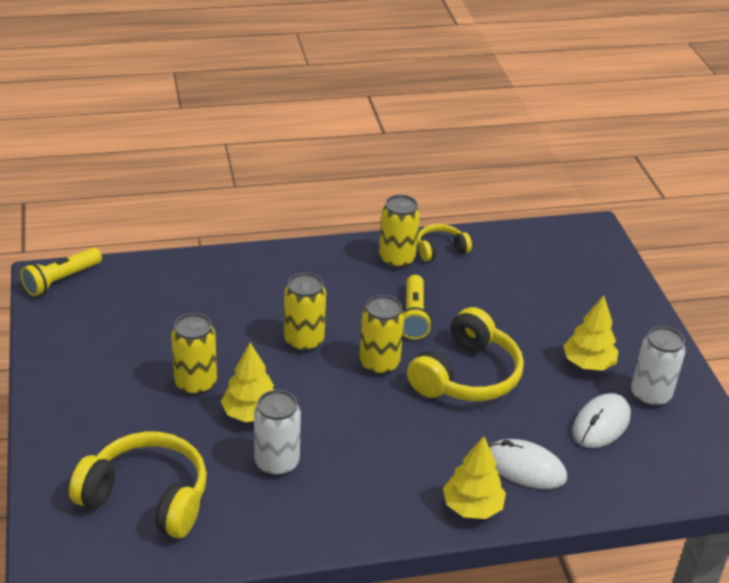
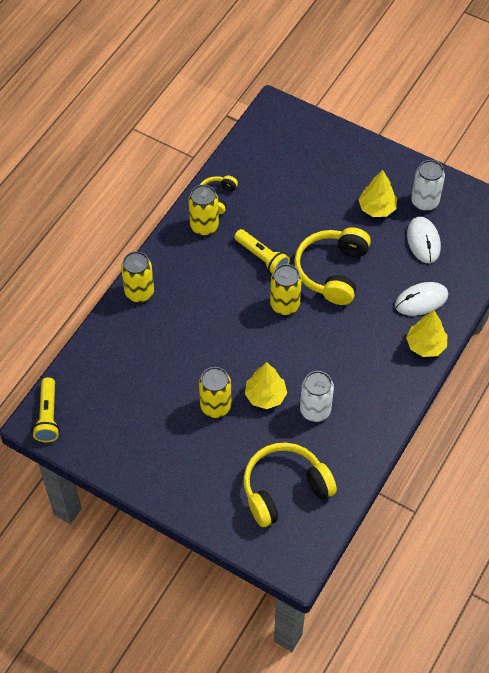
camera: 45 degrees left, 20 degrees up
(304, 341) = (231, 327): yellow can -> yellow can (139, 292)
(466, 375) = (332, 271): yellow headphones -> yellow headphones turned 150 degrees counterclockwise

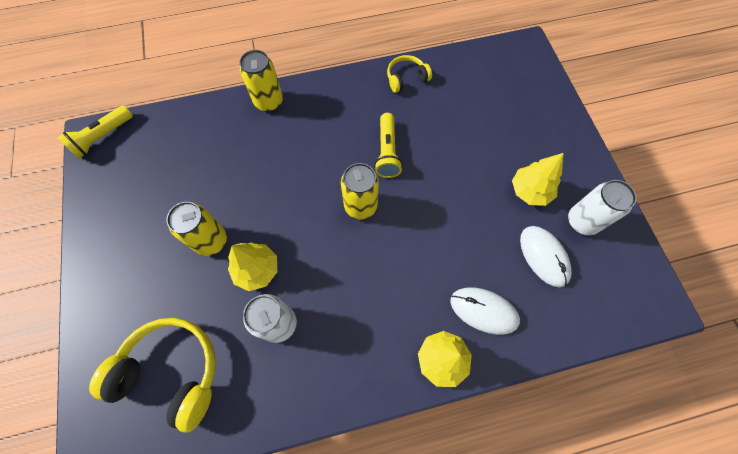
camera: 45 degrees right, 10 degrees up
(204, 226) = (371, 92): yellow can -> none
(332, 271) = (432, 212): yellow headphones -> none
(423, 241) = (544, 256): white mouse -> white mouse turned 60 degrees counterclockwise

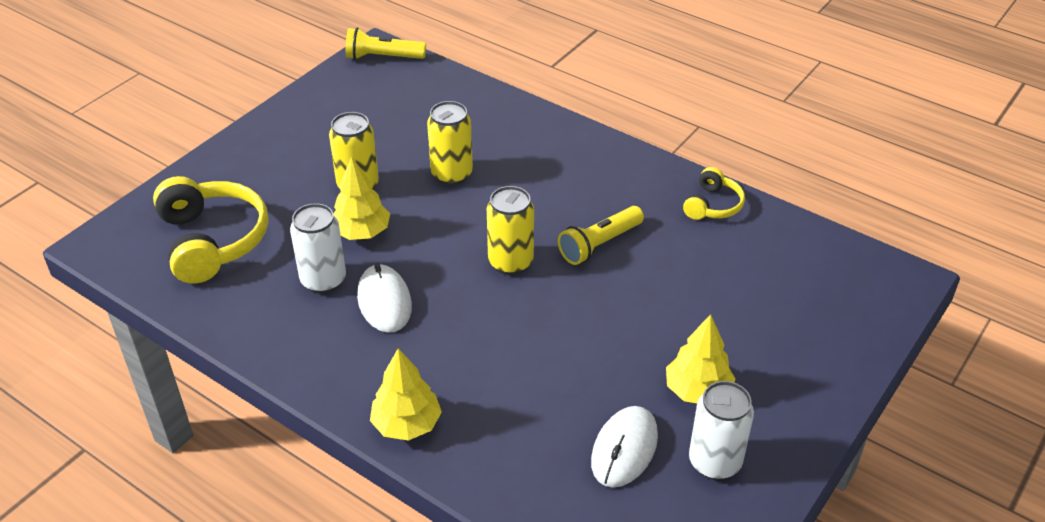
camera: 50 degrees right, 25 degrees down
(269, 102) = (549, 128): yellow can -> yellow can (452, 174)
(406, 78) = (712, 205): yellow headphones -> yellow headphones turned 90 degrees clockwise
(483, 311) = (497, 430): white mouse -> white mouse (384, 301)

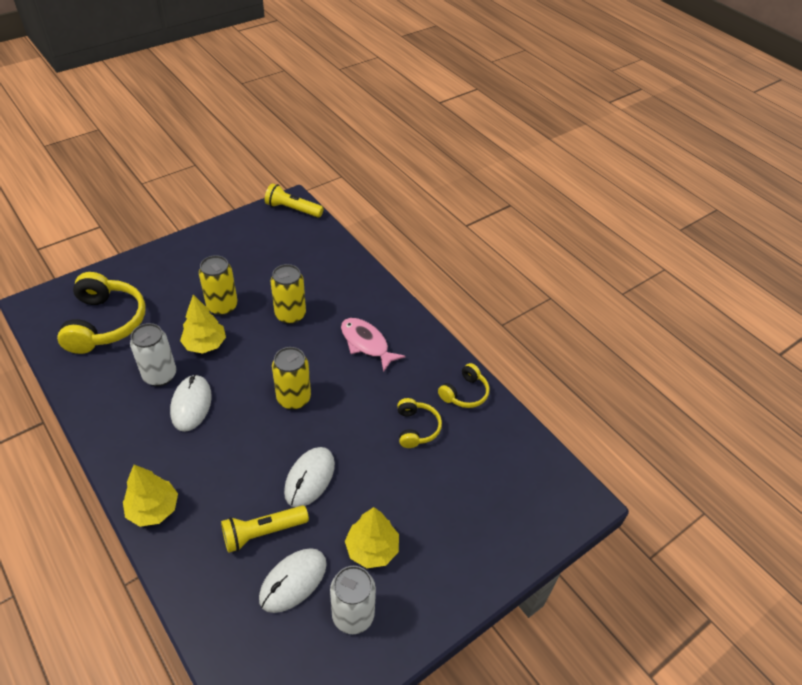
camera: 15 degrees right, 5 degrees up
(565, 182) = (366, 343): none -> pink fish
(581, 340) = (310, 478): none -> white mouse
(599, 244) = (364, 402): yellow flashlight -> yellow flashlight (263, 532)
(677, 255) = (416, 428): none -> yellow headphones

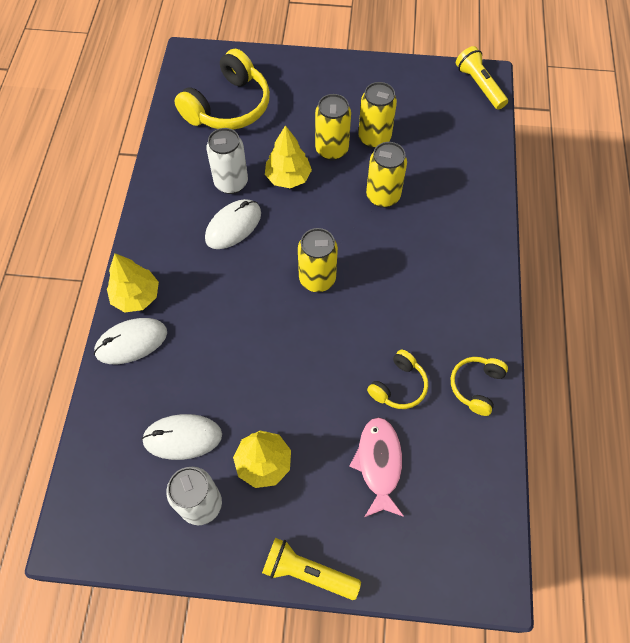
camera: 45 degrees right, 15 degrees up
(248, 281) = (374, 138): none -> yellow can
(263, 532) = (194, 379): yellow flashlight -> yellow flashlight (307, 572)
(310, 478) = (268, 361): white mouse -> white mouse (131, 342)
(366, 343) = (427, 271): pink fish -> pink fish (379, 463)
(464, 393) = (476, 386): yellow headphones -> yellow headphones turned 120 degrees clockwise

